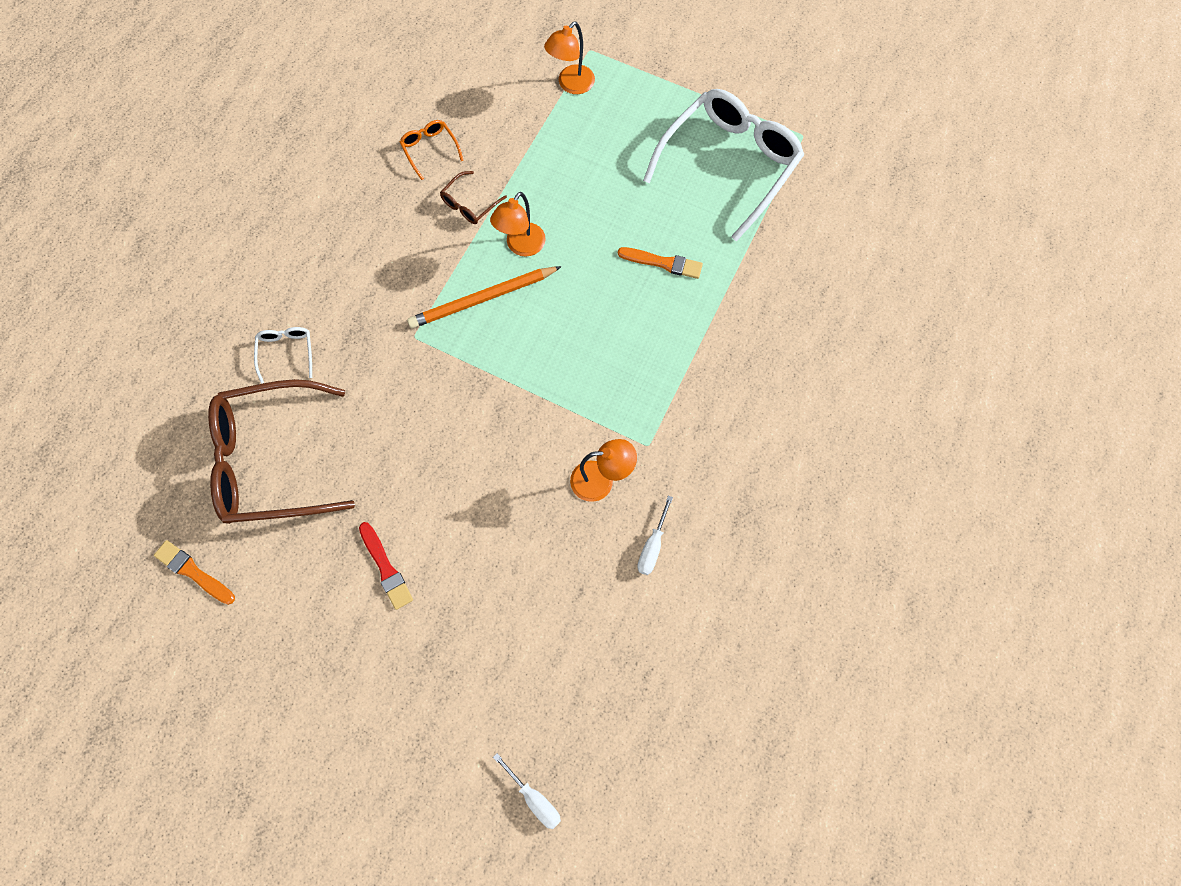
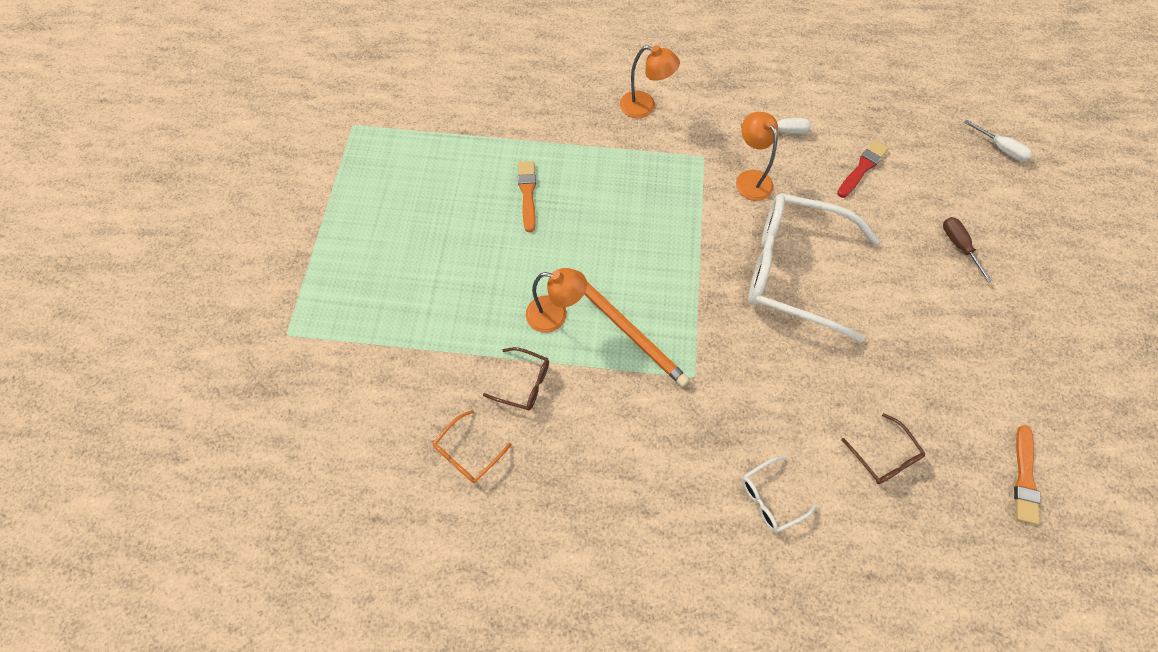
camera: 110 degrees left, 5 degrees down
(271, 460) = (884, 456): brown glasses -> brown glasses, size x0.42
(386, 568) = (914, 310): red brush -> red brush (862, 168)
(433, 660) = (958, 246): none -> brown screwdriver
(534, 798) = (1000, 148): white screwdriver -> white screwdriver turned 105 degrees clockwise
(571, 85) = (340, 337): orange lamp -> orange lamp (645, 107)
(729, 164) = (402, 171): white glasses -> white glasses (794, 270)

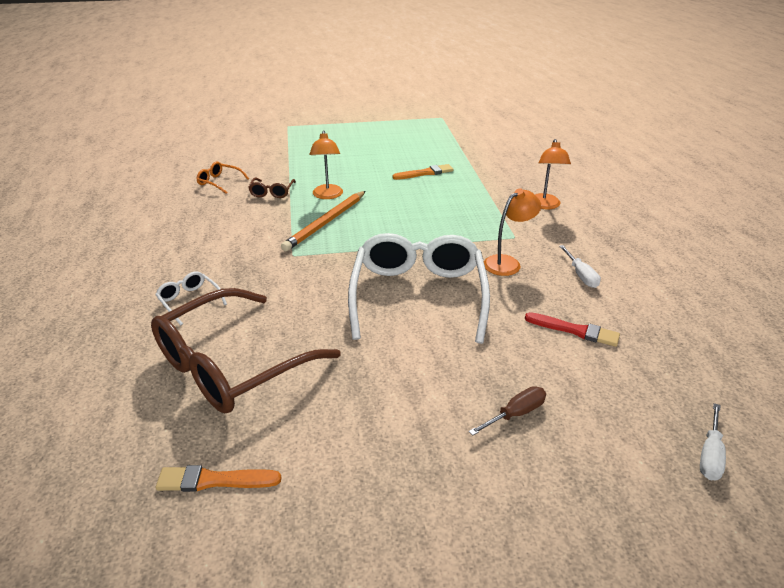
camera: 75 degrees right, 30 degrees down
(884, 456) = (232, 365): brown glasses -> brown glasses, size x2.40

